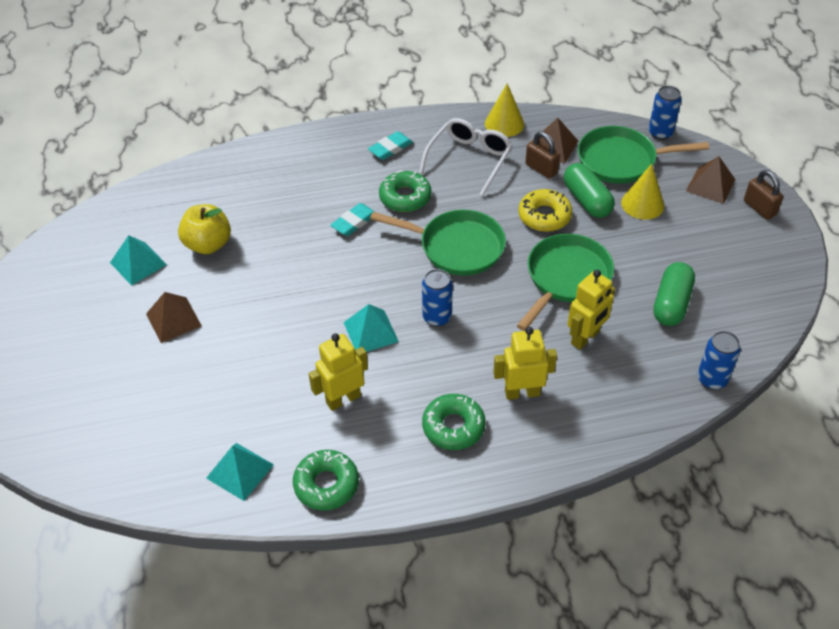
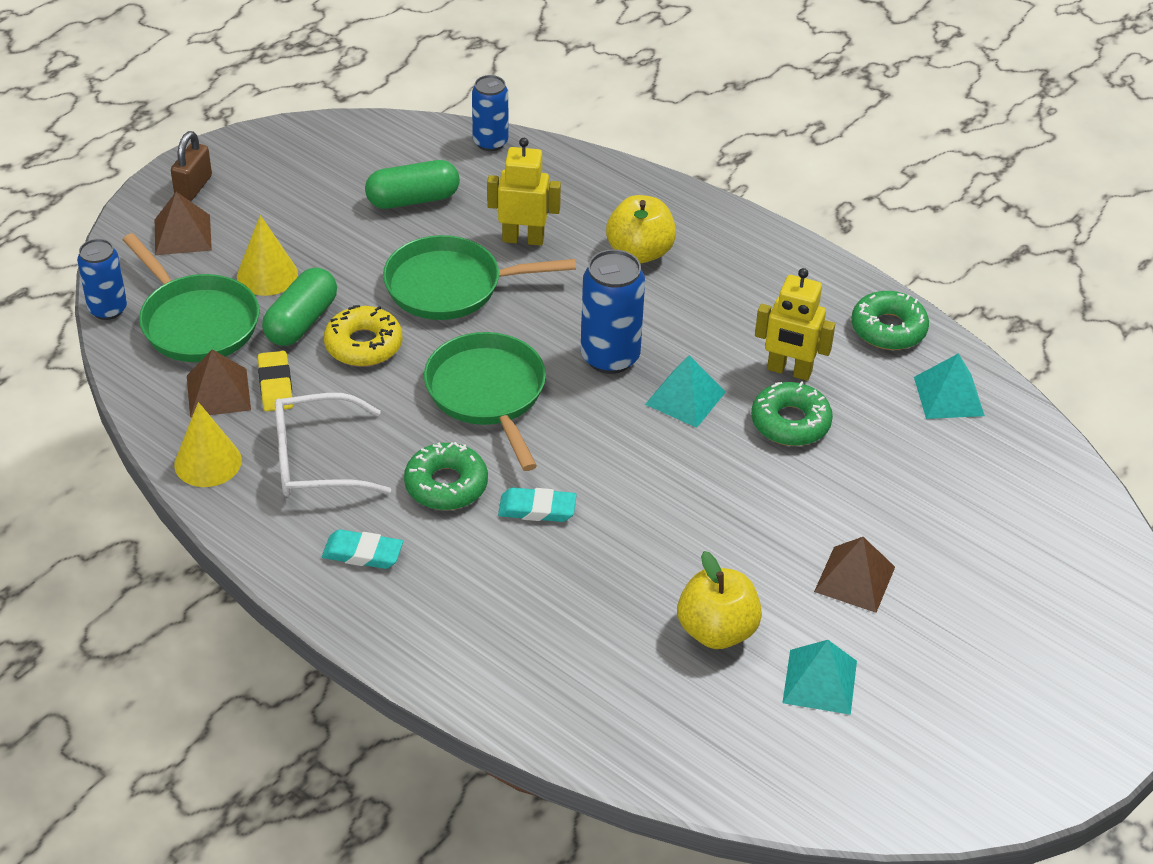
camera: 130 degrees left, 5 degrees down
(437, 317) = (610, 357): blue can -> blue can, size x1.51
(453, 427) = (730, 278): green donut -> green donut (790, 422)
(522, 392) = (640, 252): yellow robot -> yellow apple
(541, 169) = (275, 385): brown padlock -> yellow eraser

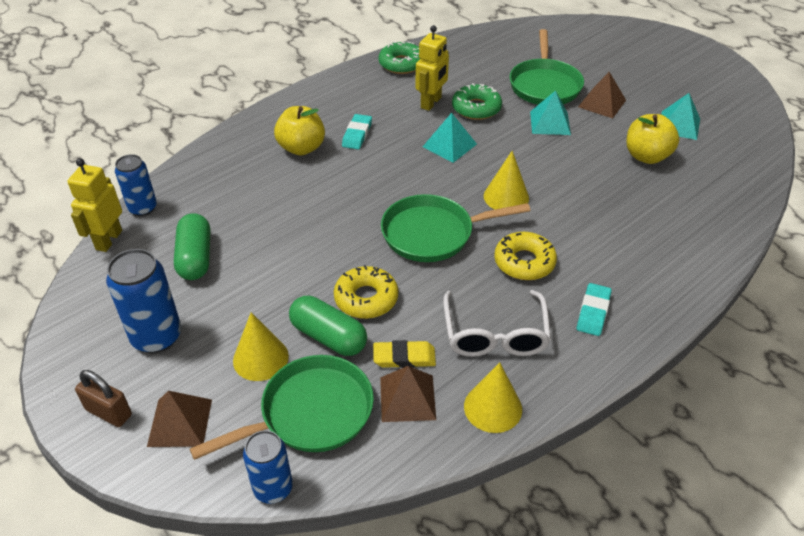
camera: 80 degrees left, 0 degrees up
(446, 485) = (524, 262): green donut -> yellow donut
(450, 286) = (310, 244): green pan -> green pan (544, 85)
(523, 239) = (267, 201): yellow robot -> yellow robot (108, 240)
(537, 509) = (548, 219): turquoise eraser -> turquoise eraser (357, 134)
(578, 463) = (506, 197): none -> yellow cone
(610, 357) = (405, 172): blue can -> blue can (157, 337)
(948, 396) = (461, 53): turquoise pyramid -> turquoise pyramid (550, 123)

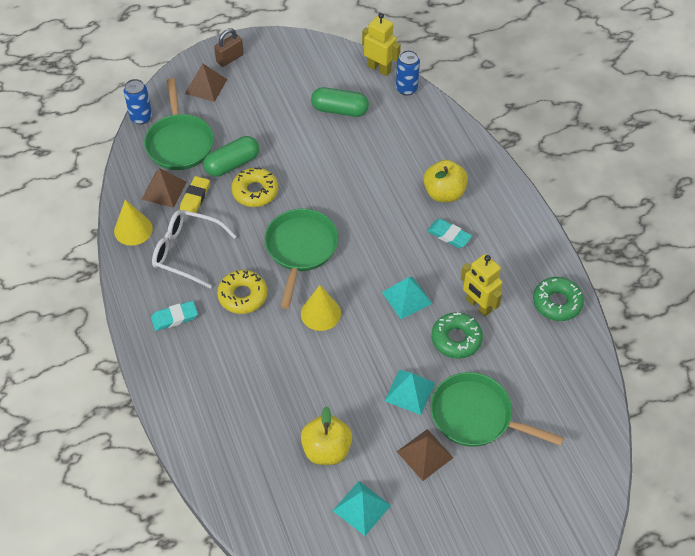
camera: 110 degrees right, 10 degrees up
(157, 337) = (276, 83): blue can -> none
(260, 358) = (233, 128): yellow cone -> none
(593, 312) = (174, 317): turquoise eraser -> turquoise eraser turned 60 degrees counterclockwise

